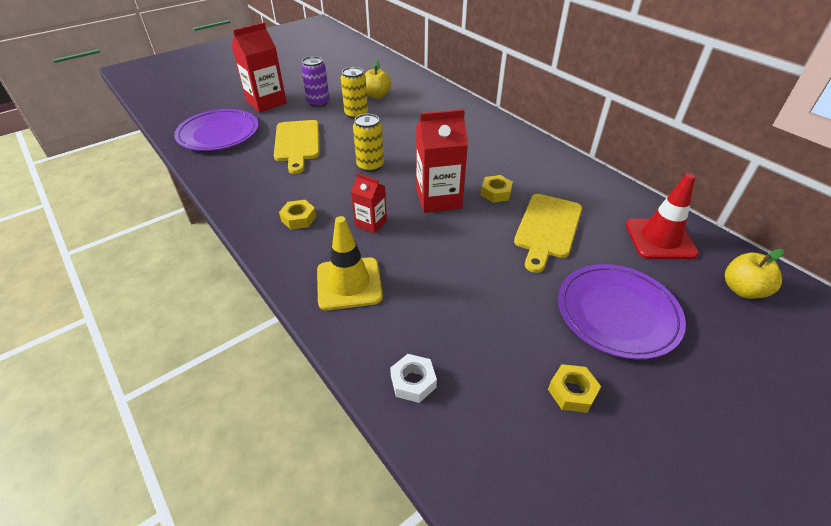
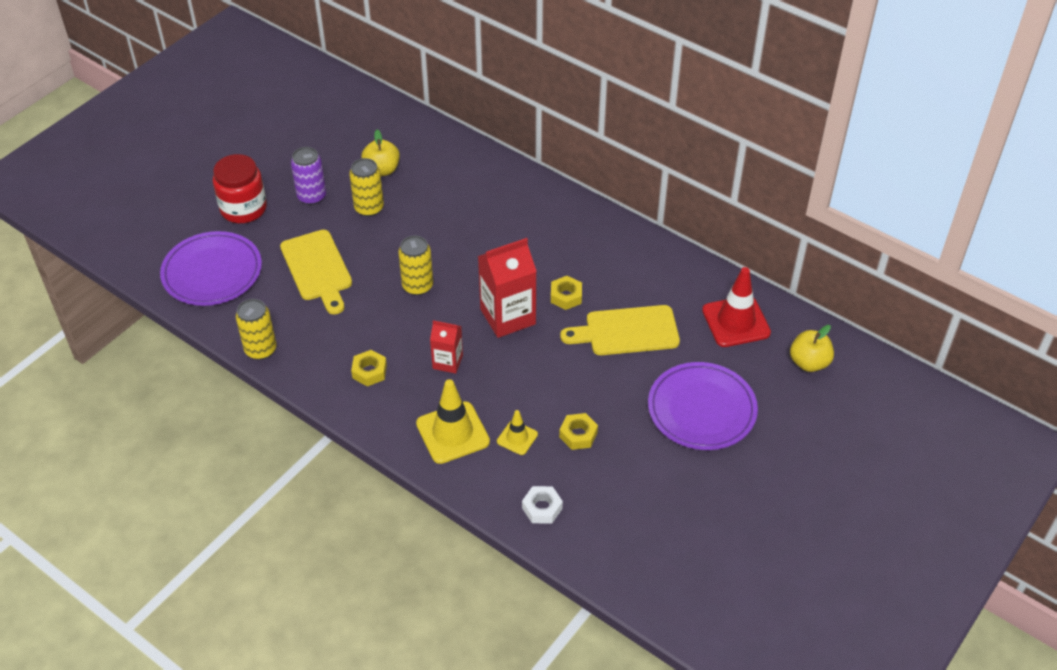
camera: 15 degrees left, 5 degrees up
(219, 187) = (260, 349): none -> yellow can
(266, 102) = (243, 208): red carton -> red jar
(411, 301) = (517, 438): none -> yellow traffic cone
(547, 228) = (627, 331): yellow cutting board -> yellow cutting board turned 75 degrees clockwise
(572, 392) = (671, 487): yellow nut -> yellow nut (578, 435)

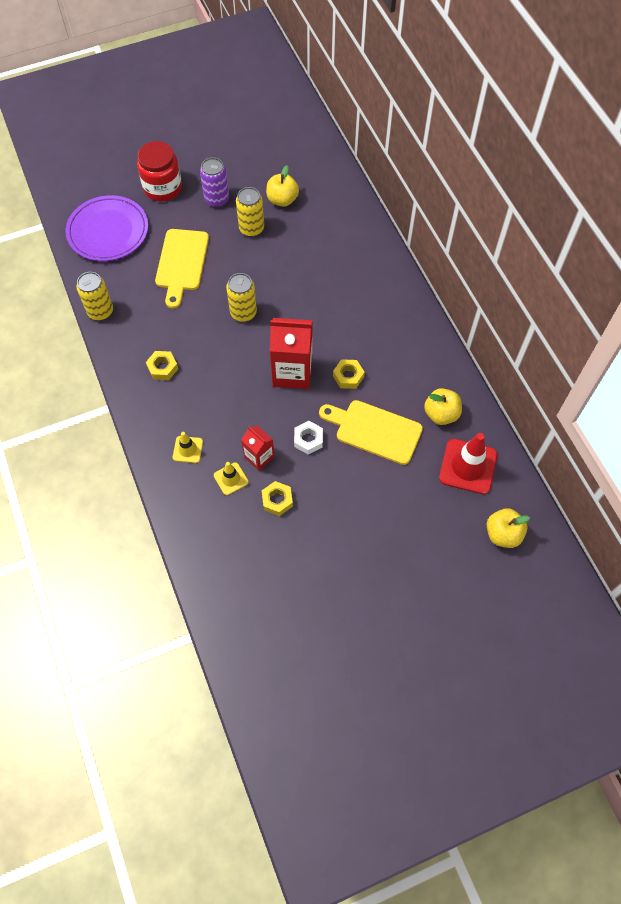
camera: 30 degrees right, 15 degrees up
(447, 362) = (223, 388): red carton -> red carton (259, 457)
(452, 433) = (188, 449): yellow traffic cone -> yellow traffic cone, size x0.54
(542, 508) = (210, 547): white nut -> white nut (308, 440)
(678, 289) = (441, 414): none -> yellow apple
(701, 409) = (386, 529): purple plate -> none

